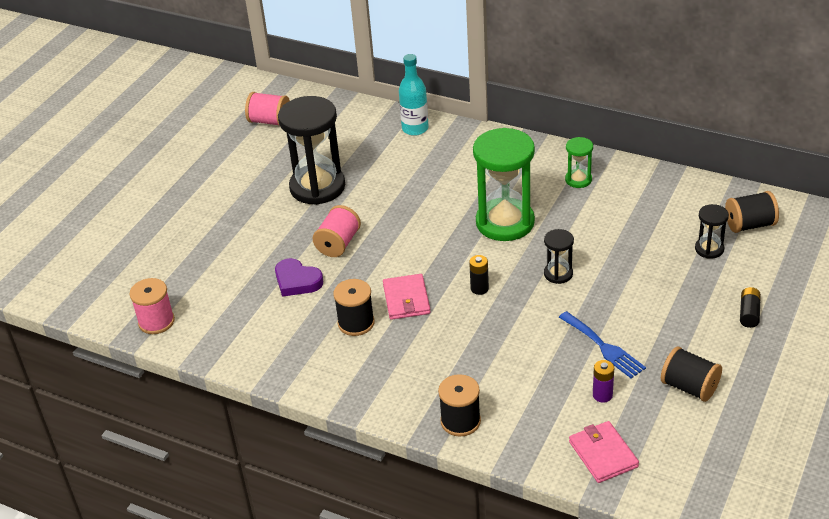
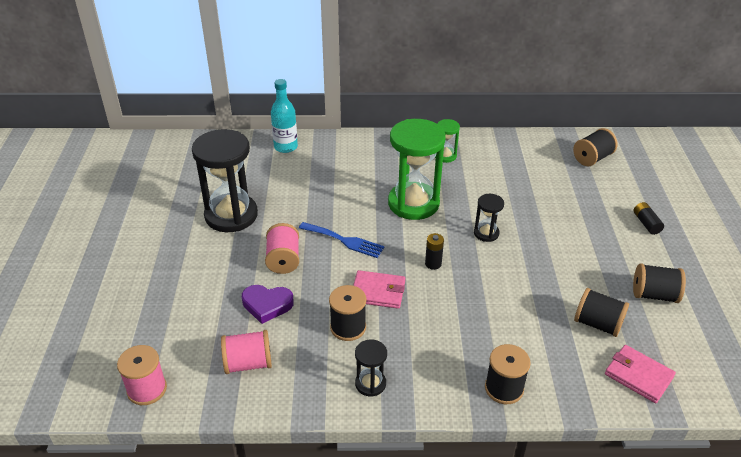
camera: 30 degrees left, 0 degrees up
(270, 121) = (150, 170): pink spool -> pink spool (248, 363)
(406, 299) = (378, 291): pink wallet -> pink wallet turned 45 degrees counterclockwise
(602, 395) = (597, 324): purple battery -> black spool
(604, 347) = (566, 282): blue fork -> blue fork (344, 240)
(709, 249) = (580, 183): black hourglass -> black hourglass (370, 384)

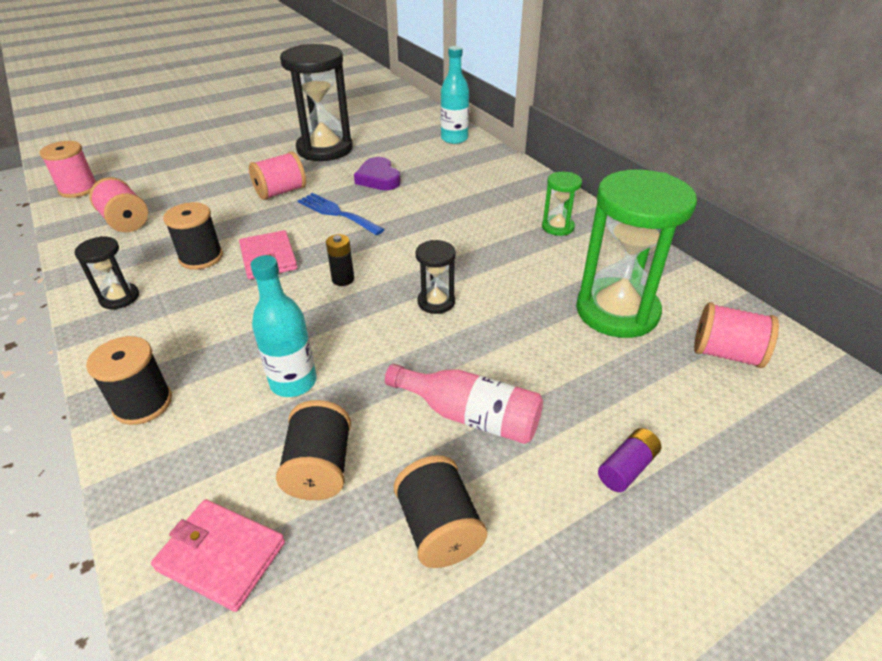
camera: 60 degrees right, 0 degrees up
(267, 305) = (210, 205): purple heart -> purple heart (378, 178)
(344, 240) = (337, 213): blue fork -> blue fork turned 135 degrees clockwise
(413, 203) = (441, 233): green hourglass -> green hourglass (617, 311)
(523, 315) = (293, 382): none -> turquoise bottle
(588, 257) = (470, 415): none -> pink bottle
(592, 158) = (726, 353): black spool -> pink spool
(638, 375) = (221, 555): pink wallet -> pink wallet turned 75 degrees counterclockwise
(646, 223) = (627, 468): black battery -> purple battery

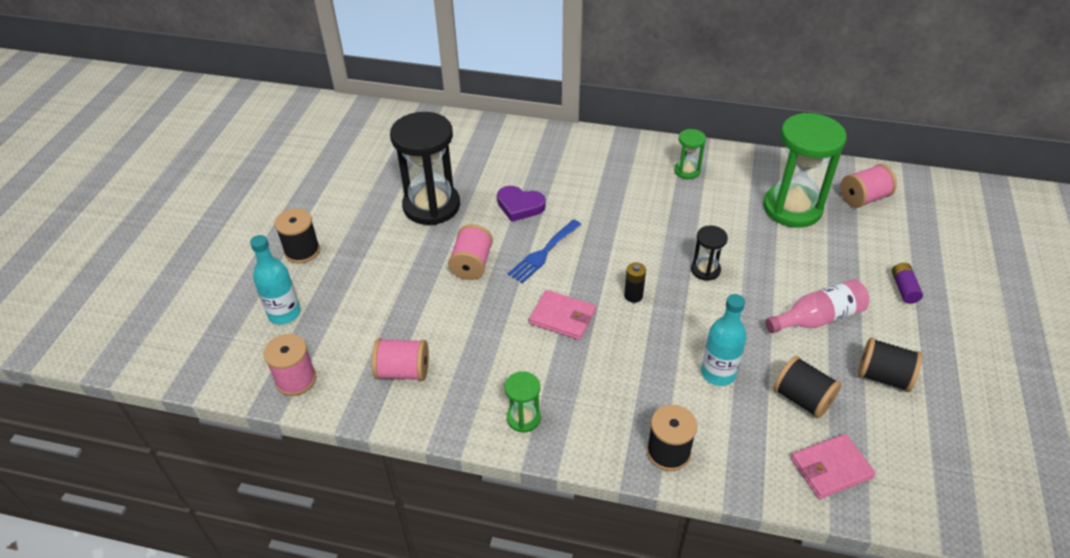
camera: 45 degrees left, 5 degrees up
(119, 298) = (523, 418): black hourglass -> green hourglass
(201, 257) = (518, 351): black spool -> black spool (302, 251)
(337, 213) = (543, 253): blue fork -> blue fork turned 45 degrees counterclockwise
(454, 139) = (511, 136): turquoise bottle -> turquoise bottle (284, 314)

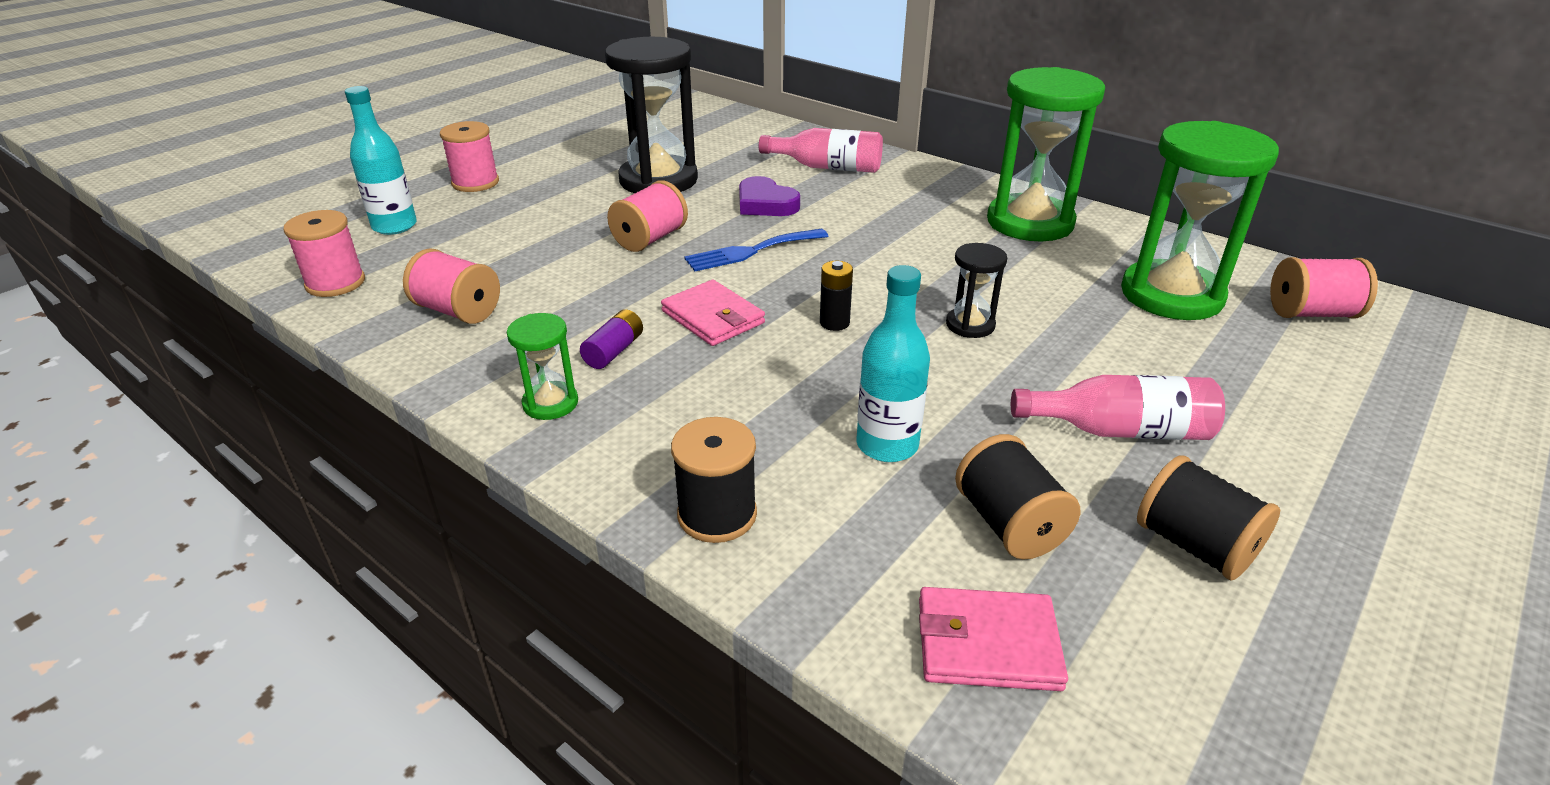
camera: 25 degrees right, 10 degrees down
(302, 251) = (475, 183): black spool -> pink spool
(533, 156) = (827, 167): none -> pink bottle
(687, 171) = (1030, 222): green hourglass -> green hourglass, size x2.12
(904, 288) = (1318, 439): purple battery -> purple battery (614, 351)

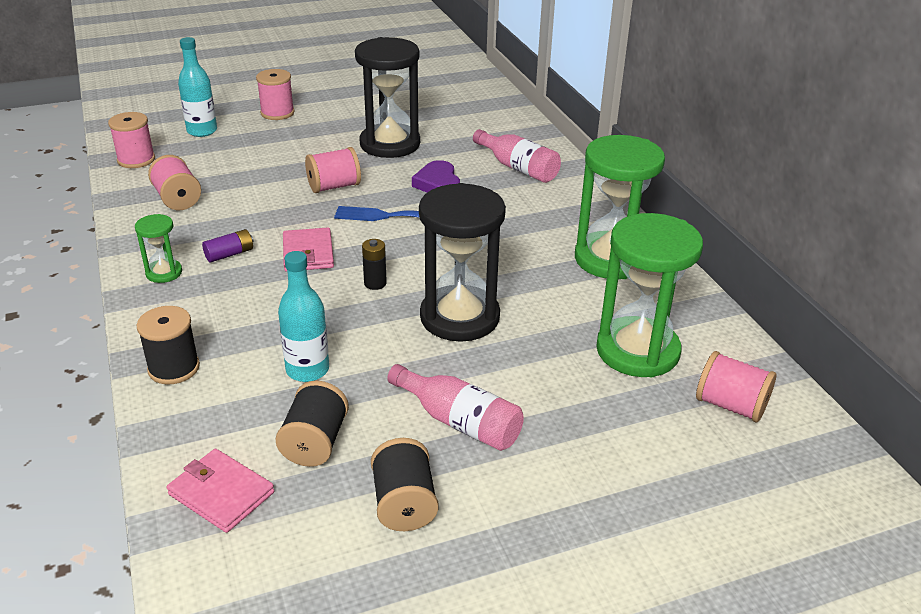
camera: 30 degrees right, 0 degrees up
(970, 325) = (459, 317): black hourglass -> black hourglass, size x2.12

